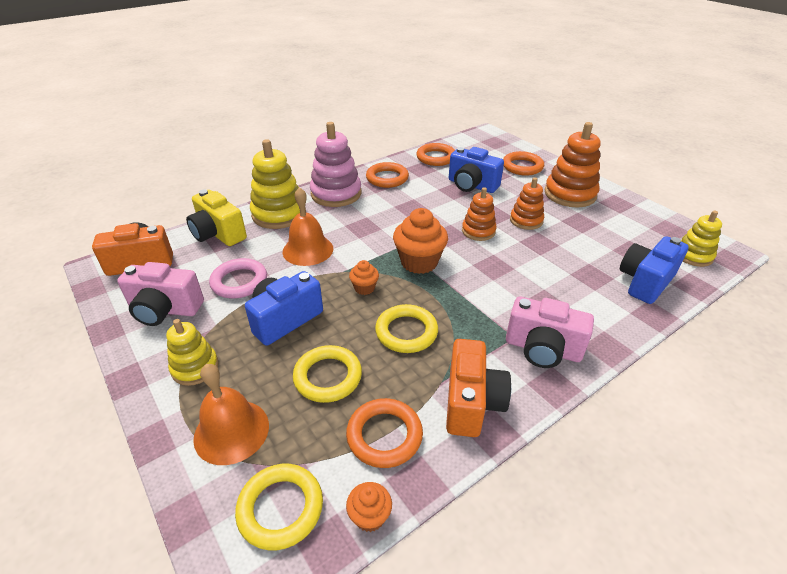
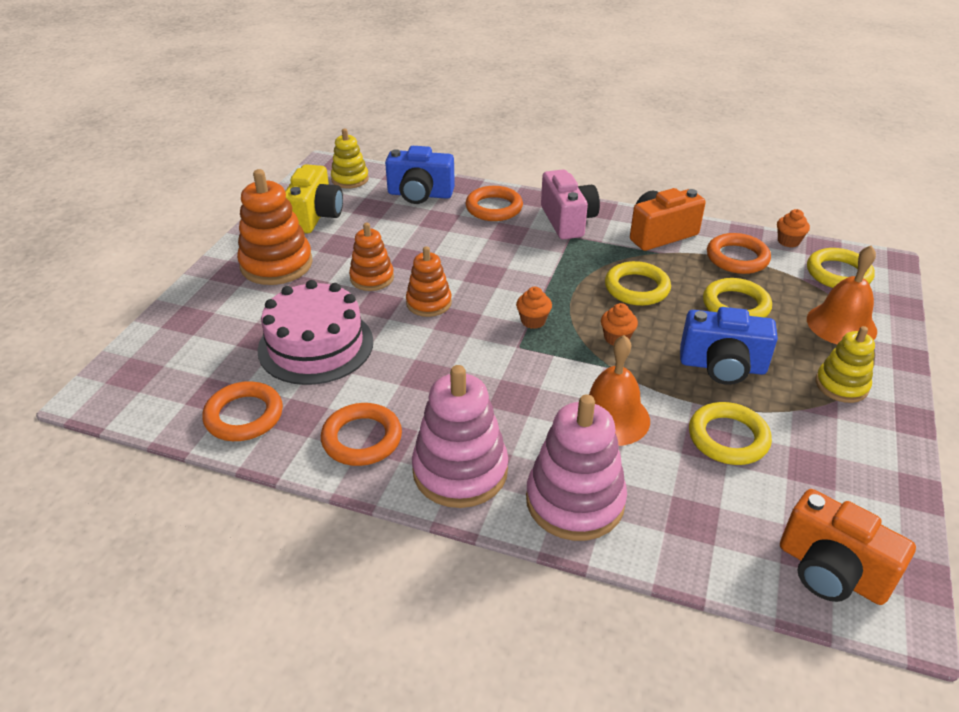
camera: 125 degrees left, 0 degrees up
(165, 310) = (838, 466): pink camera -> none
(218, 234) = (689, 535): yellow camera -> yellow camera (315, 216)
(239, 282) = (728, 438): pink ring -> yellow ring
(279, 214) = (575, 501): yellow stacking toy -> pink stacking toy
(419, 262) = (533, 321): orange cupcake -> orange cupcake, size x0.52
(471, 185) = (316, 345): blue camera -> pink cake
(522, 167) = (218, 320): orange ring -> orange ring (494, 208)

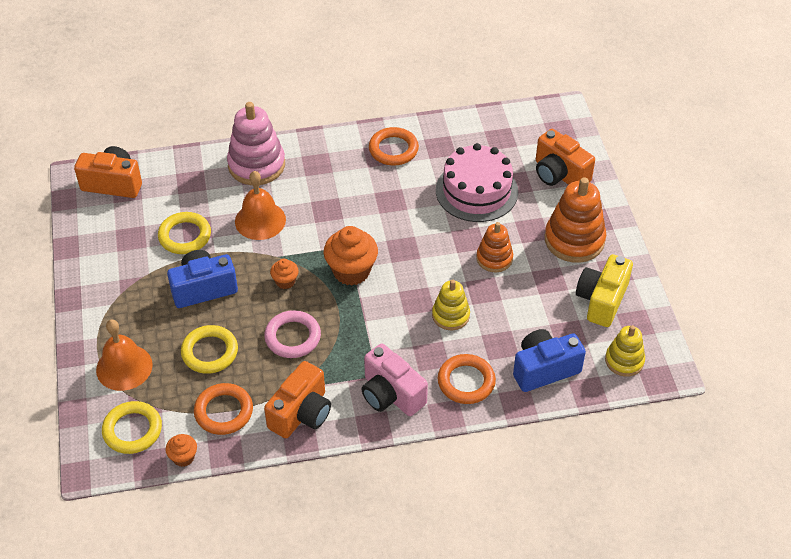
camera: 150 degrees right, 10 degrees up
(206, 326) = (559, 174): none -> orange camera
(244, 416) = (469, 134): orange ring -> none
(315, 216) = (601, 300): yellow camera -> yellow camera turned 45 degrees clockwise
(429, 303) = (435, 255): orange stacking toy -> none
(460, 471) = (327, 155): pink stacking toy -> none
(533, 321) = (351, 271): orange cupcake -> orange cupcake, size x1.92
(637, 288) = (293, 337): yellow ring -> pink ring
(841, 385) = (119, 307): yellow stacking toy -> yellow stacking toy (450, 315)

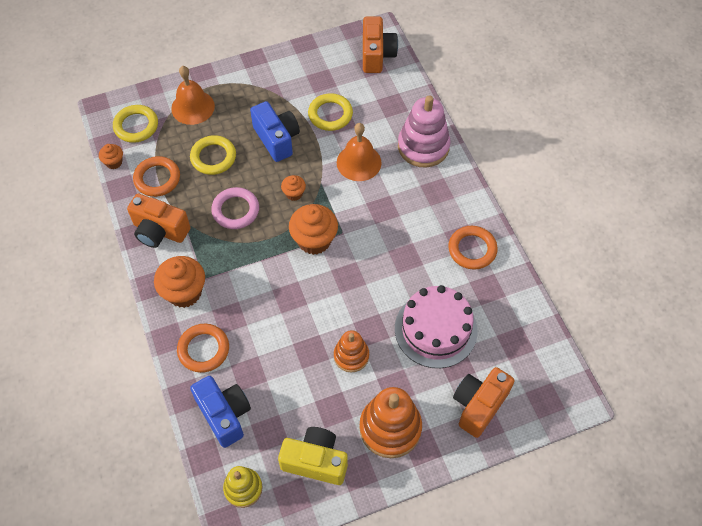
camera: 80 degrees right, 10 degrees up
(391, 394) = (184, 292): pink camera -> orange cupcake
(450, 315) = (276, 327): yellow stacking toy -> none

